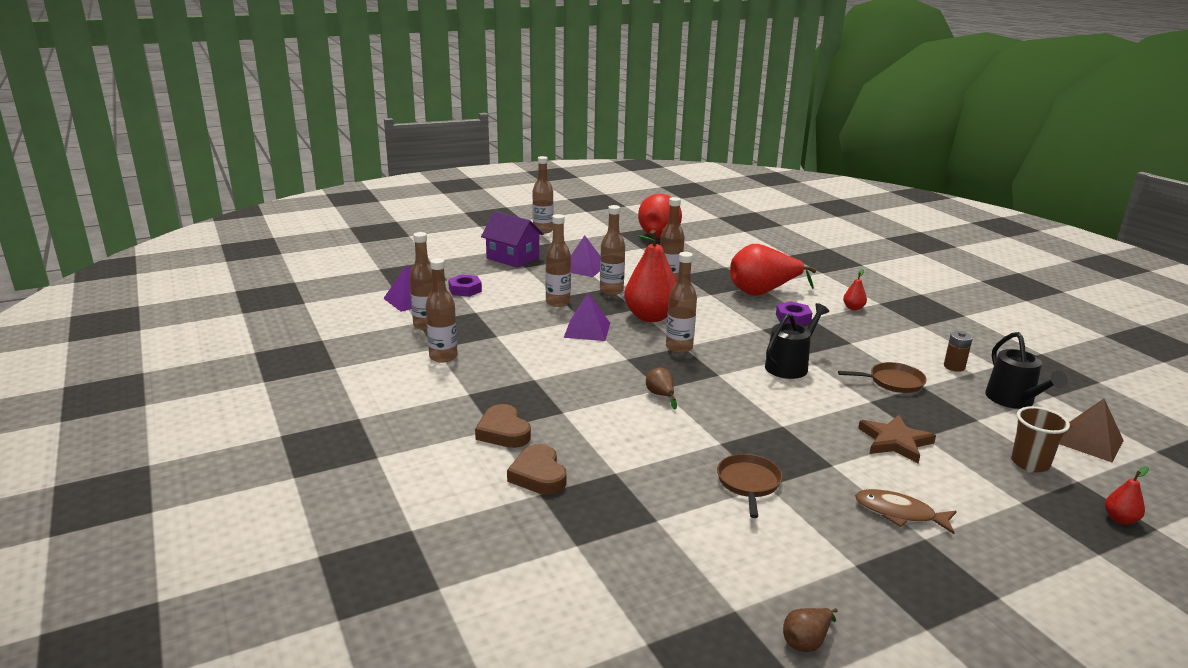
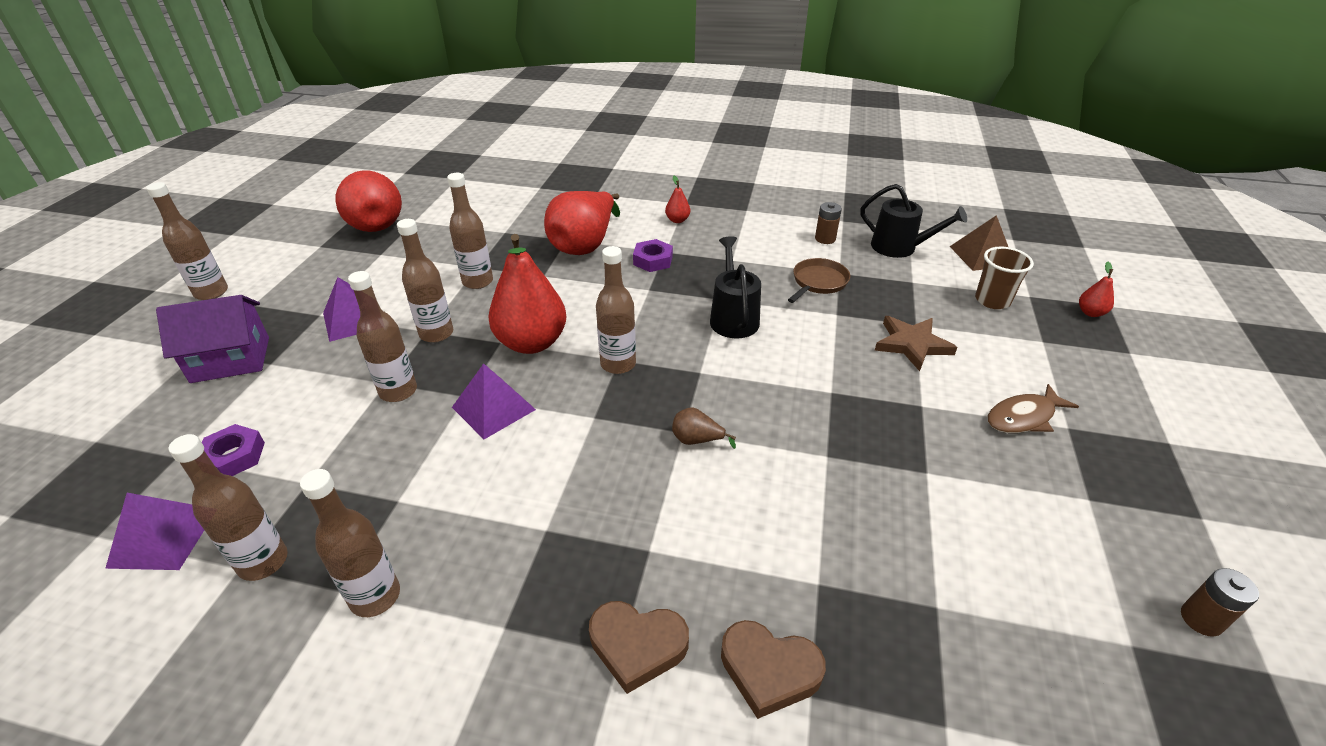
camera: 50 degrees left, 15 degrees up
(748, 483) = (915, 484): brown pan -> none
(806, 641) = (1201, 619): brown pear -> brown battery

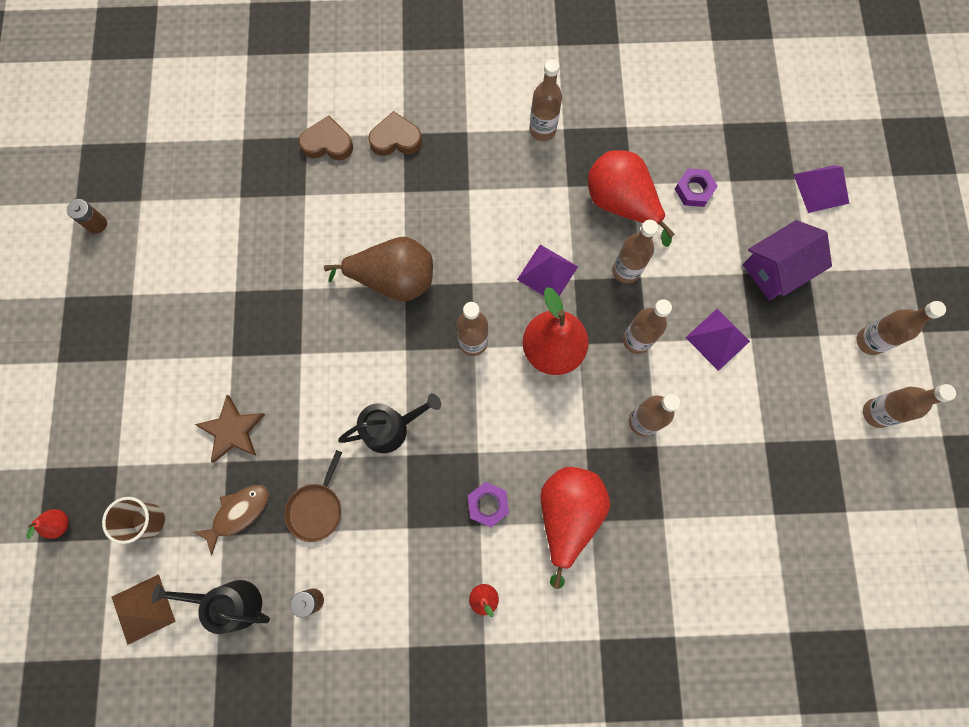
camera: 165 degrees right, 35 degrees up
(163, 537) = (684, 131): purple pyramid -> purple pyramid (821, 188)
(263, 562) = (616, 132): brown bottle -> brown bottle (876, 413)
(375, 223) = (813, 498): red pear -> red pear (621, 204)
(697, 440) = (393, 280): brown pear -> brown pear, size x2.34
(733, 318) = (391, 428): black watering can -> black watering can turned 90 degrees counterclockwise
(1023, 417) = (157, 362): brown fish -> brown fish (238, 513)

